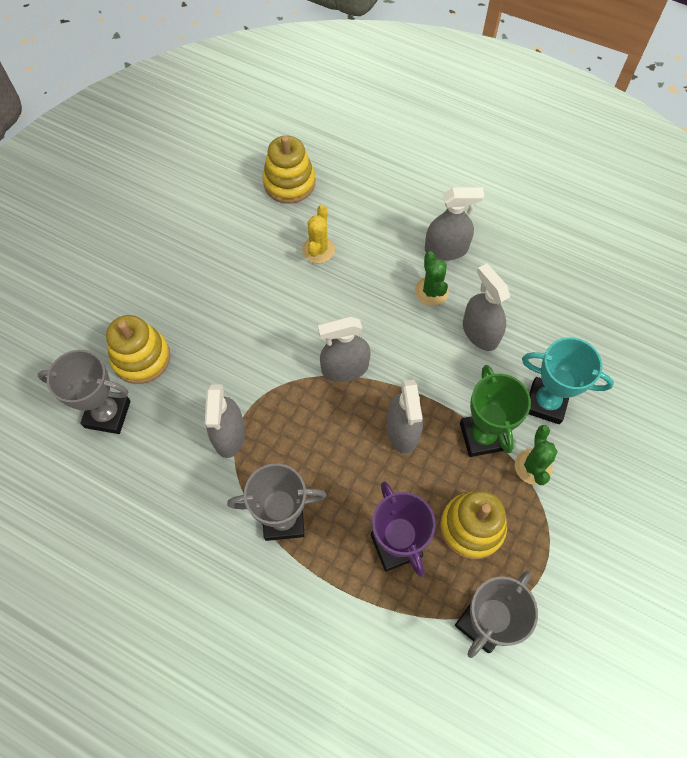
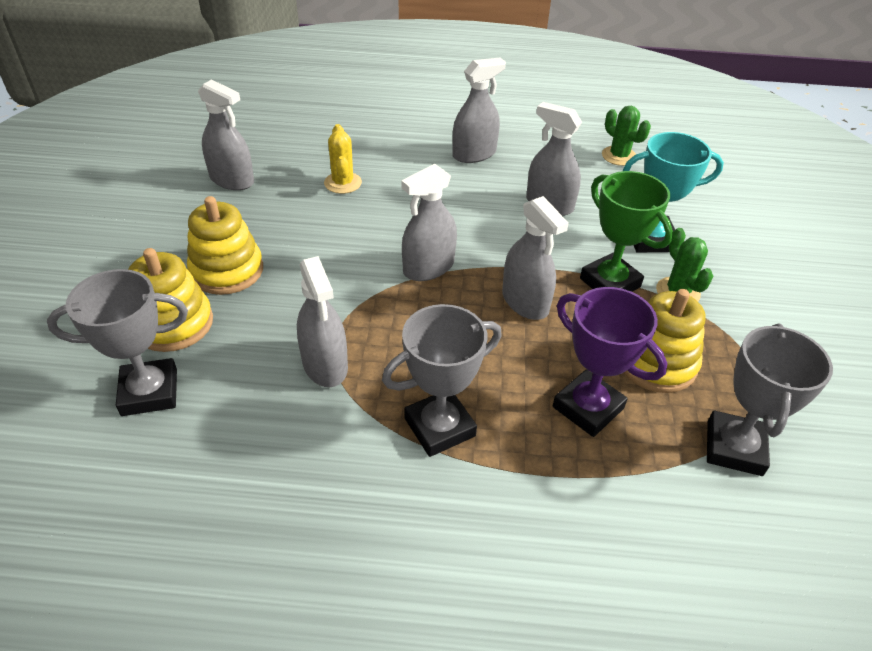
camera: 25 degrees left, 20 degrees down
(232, 218) = (232, 180): none -> grey spray bottle
(289, 183) = (282, 142): yellow stacking toy -> yellow stacking toy (227, 270)
(431, 291) = (480, 186): green cactus -> green cactus (619, 156)

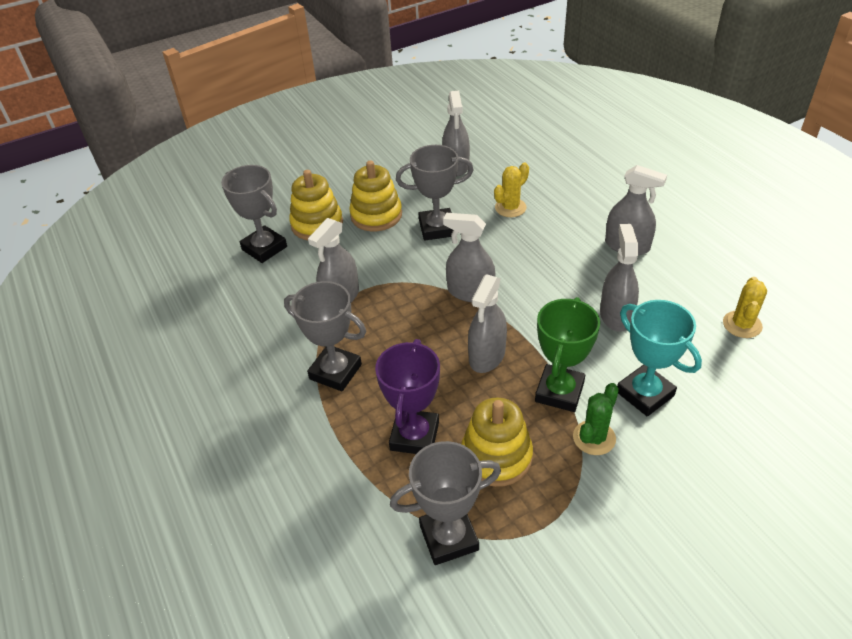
camera: 60 degrees right, 0 degrees up
(308, 240) = (437, 228): none -> grey trophy
(619, 156) = (742, 324): green cactus -> yellow cactus

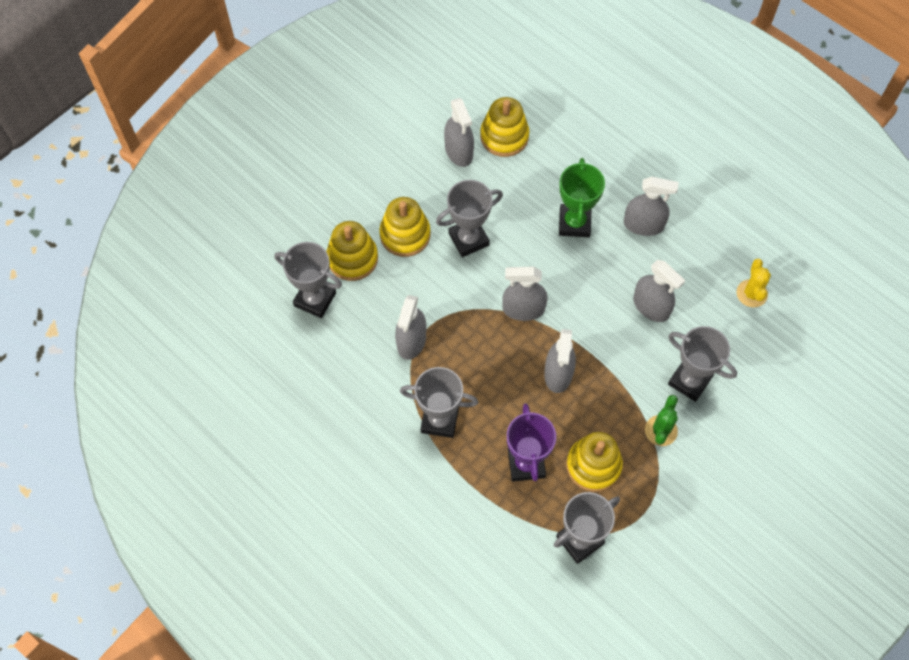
camera: 20 degrees left, 20 degrees up
(504, 162) = (504, 136): none -> yellow stacking toy
(510, 208) = (528, 198): yellow cactus -> none
(559, 392) = (625, 395): green trophy -> green trophy (574, 223)
(616, 315) = (651, 306): grey spray bottle -> grey spray bottle turned 150 degrees clockwise
(645, 394) = (689, 381): turquoise trophy -> grey trophy

